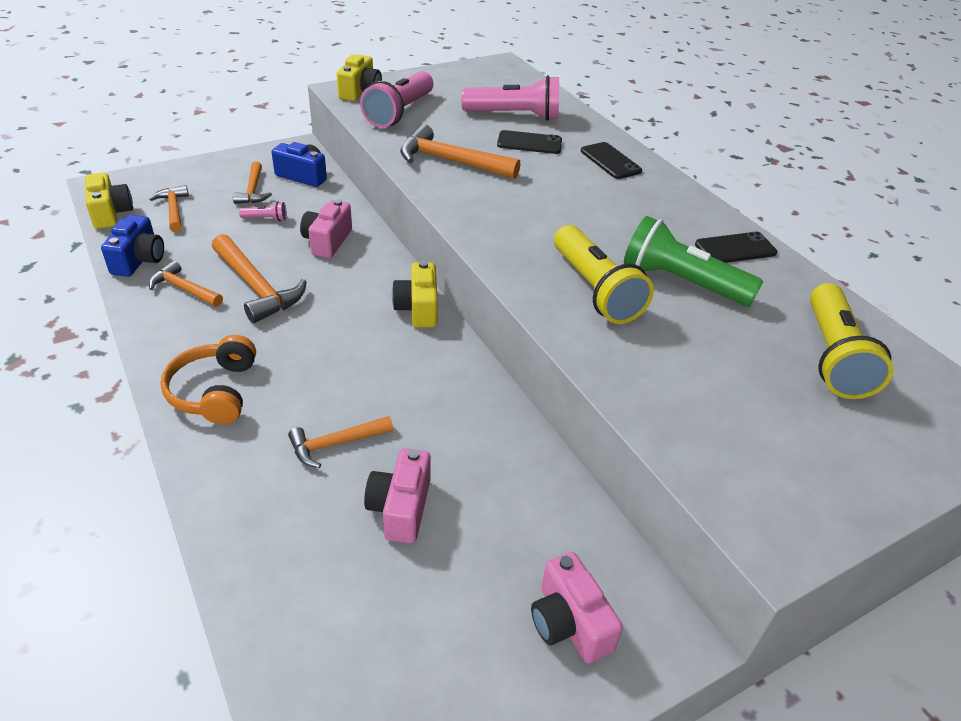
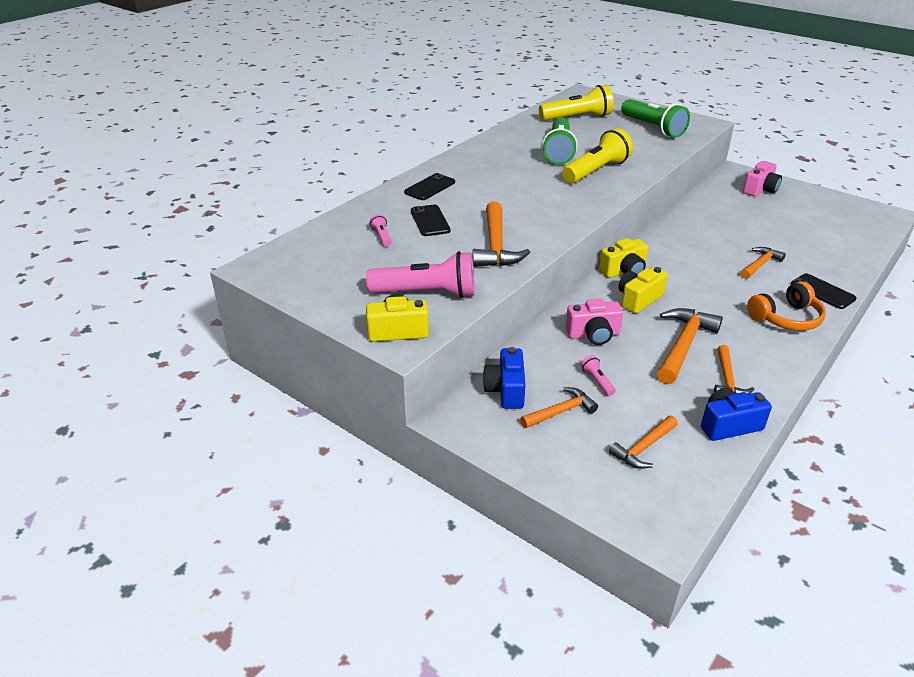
camera: 110 degrees left, 5 degrees down
(111, 213) = (695, 490): yellow camera -> yellow camera (638, 299)
(336, 444) = (760, 264): orange hammer -> orange hammer turned 90 degrees counterclockwise
(400, 508) = (767, 236): pink camera -> none
(515, 116) = (382, 236): pink flashlight -> pink flashlight, size x0.42
(735, 249) = (505, 142): black phone -> black phone (822, 291)
(760, 435) = (653, 128): none -> green flashlight

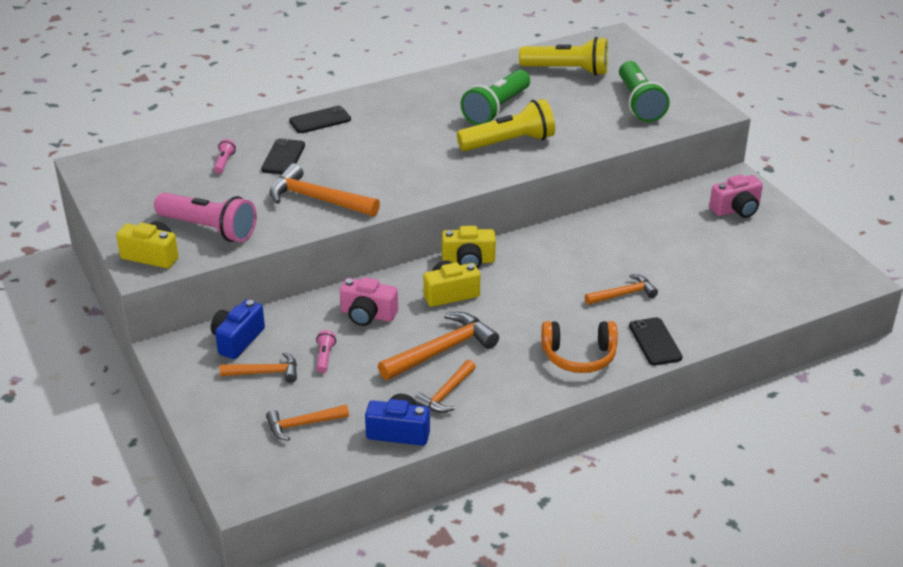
camera: 25 degrees right, 0 degrees up
(496, 245) = (317, 199): orange hammer -> orange hammer turned 90 degrees clockwise

